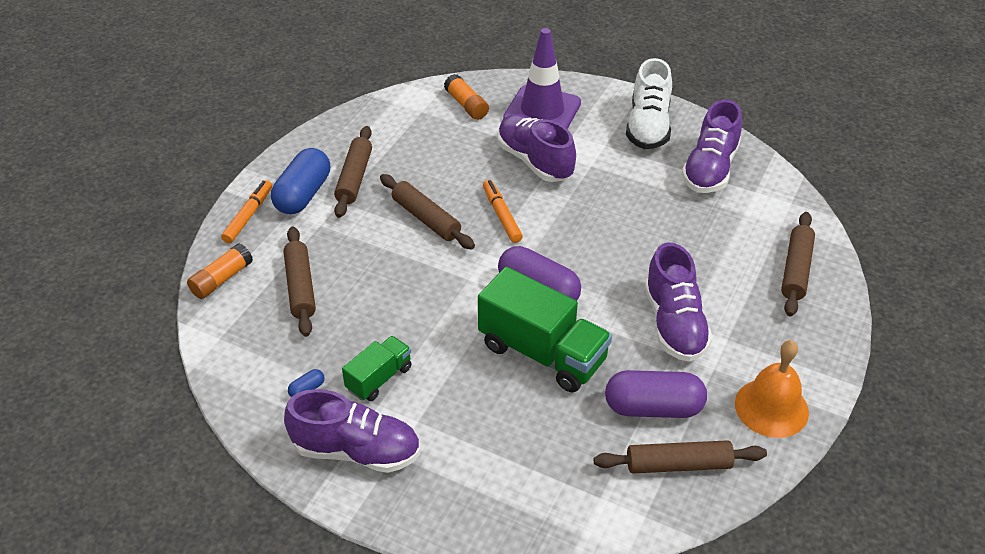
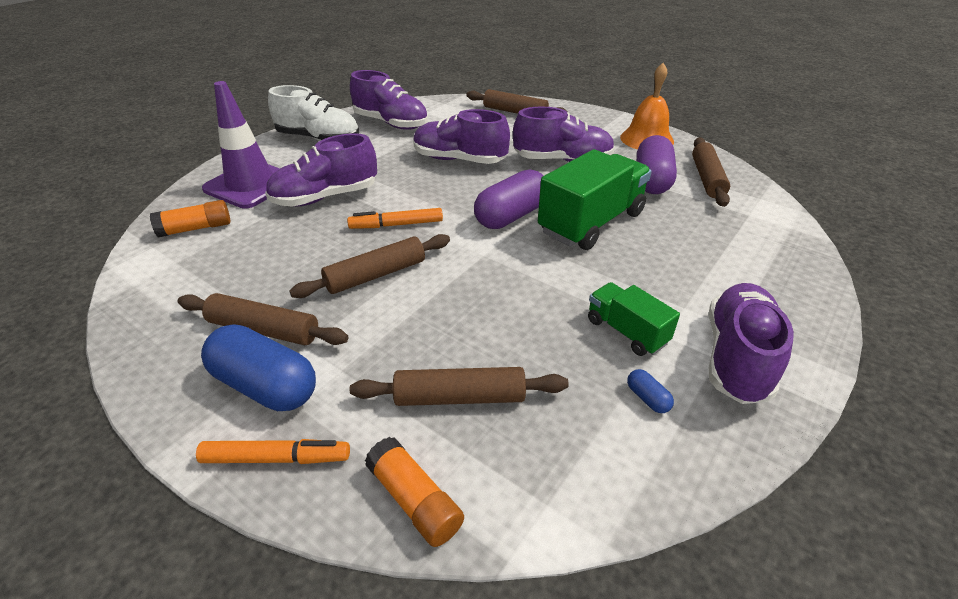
camera: 80 degrees left, 5 degrees down
(248, 216) = (276, 458): orange marker -> orange marker turned 150 degrees clockwise
(642, 237) = (459, 160): none -> purple shoe

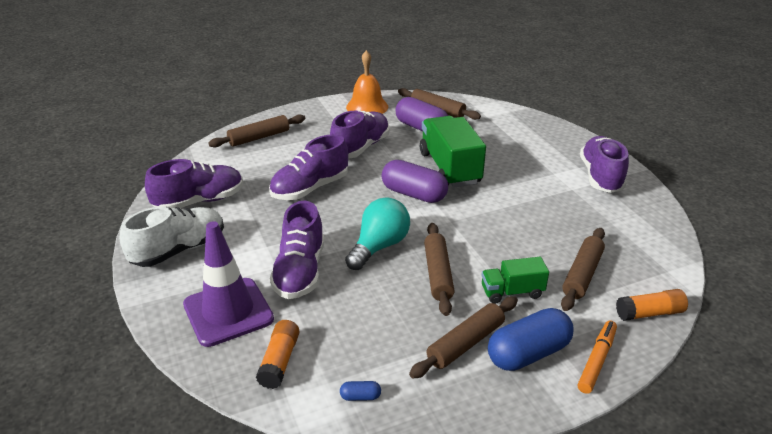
camera: 60 degrees left, 5 degrees down
(396, 225) = (379, 246): orange marker -> turquoise light bulb
(511, 216) = (414, 194): purple capsule -> purple capsule turned 45 degrees counterclockwise
(626, 331) = (562, 199): green truck -> green truck (512, 292)
(647, 398) = (615, 214): blue capsule -> blue capsule (360, 396)
(736, 357) = (600, 176): purple shoe -> purple shoe turned 45 degrees clockwise

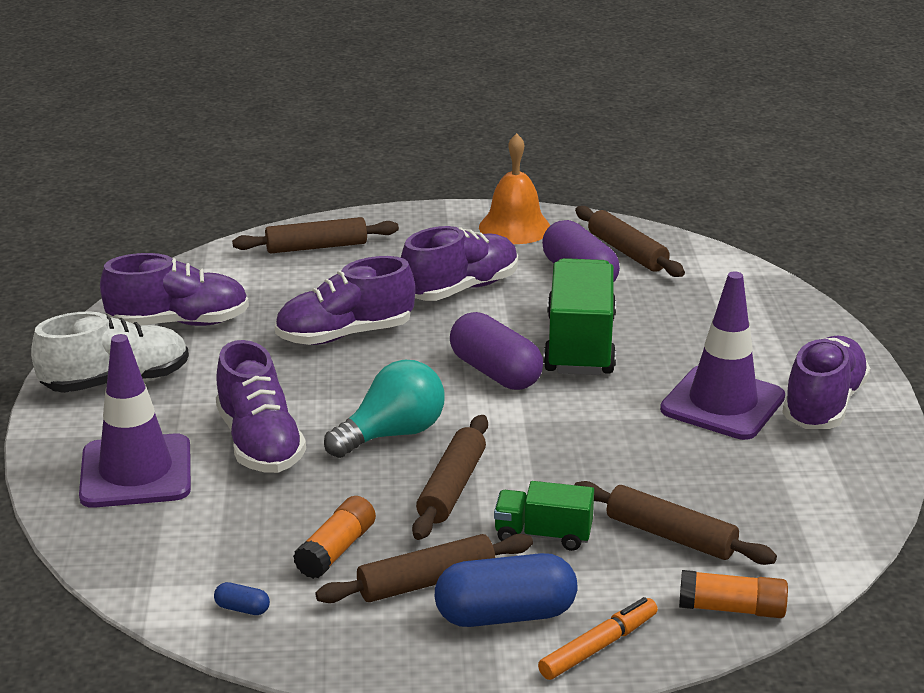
camera: 20 degrees right, 5 degrees down
(279, 361) = (166, 544): orange glue stick -> orange glue stick (336, 550)
(300, 272) = (260, 443): purple shoe -> purple shoe turned 45 degrees counterclockwise
(550, 187) = (722, 403): none -> purple traffic cone
(582, 274) = (670, 536): brown rolling pin -> brown rolling pin turned 75 degrees clockwise

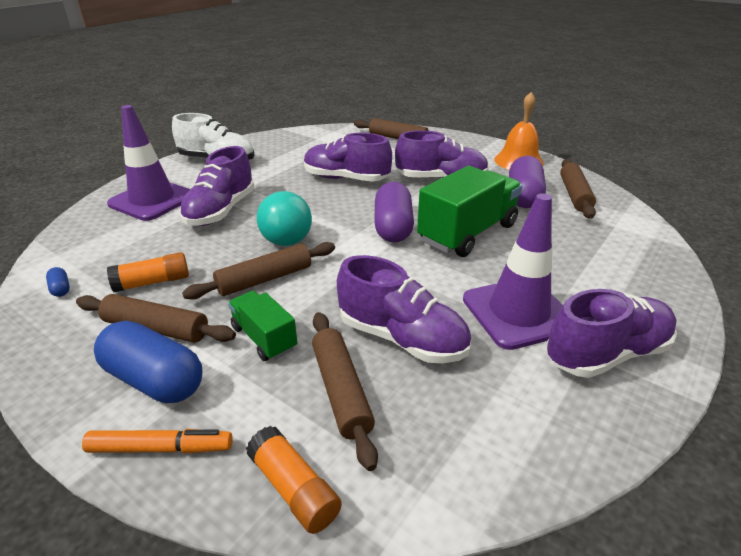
camera: 40 degrees right, 5 degrees up
(179, 323) = (284, 148): purple shoe -> purple shoe (402, 338)
(392, 434) = (286, 235): turquoise light bulb -> turquoise light bulb turned 75 degrees clockwise

